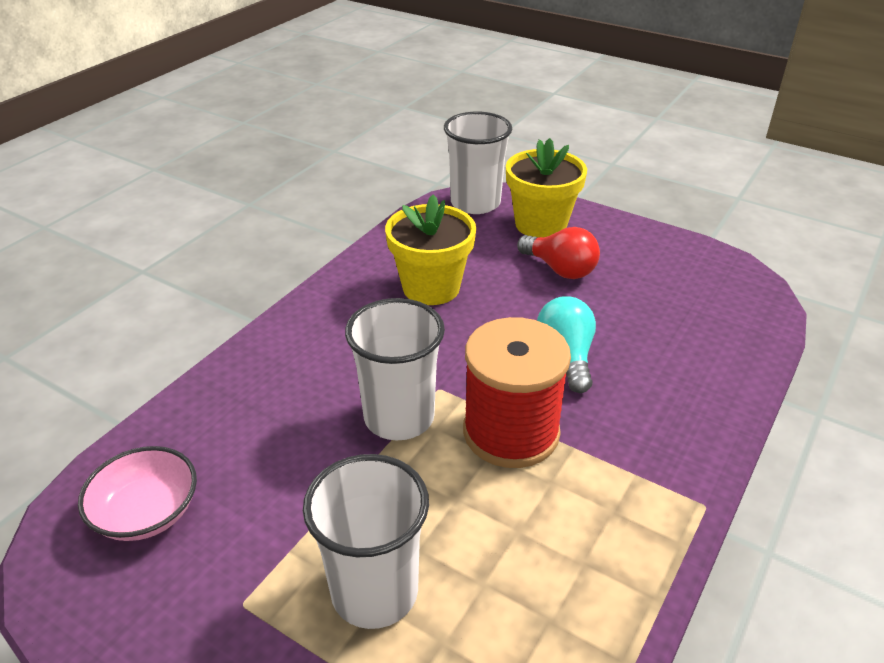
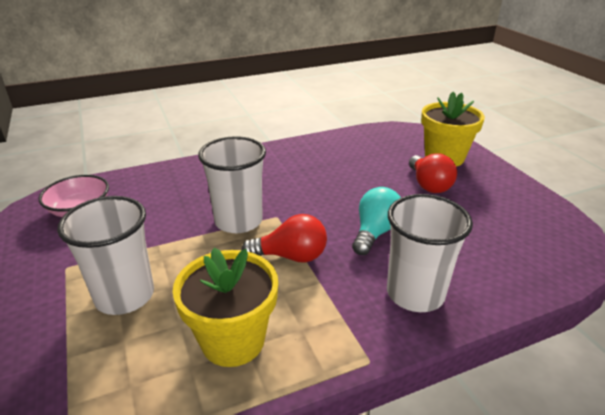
camera: 35 degrees right, 5 degrees down
(431, 287) = (333, 166): yellow flower pot -> yellow flower pot (233, 340)
(475, 203) = (413, 134): white cup -> white cup (415, 293)
(511, 432) = (291, 256): red spool -> red light bulb

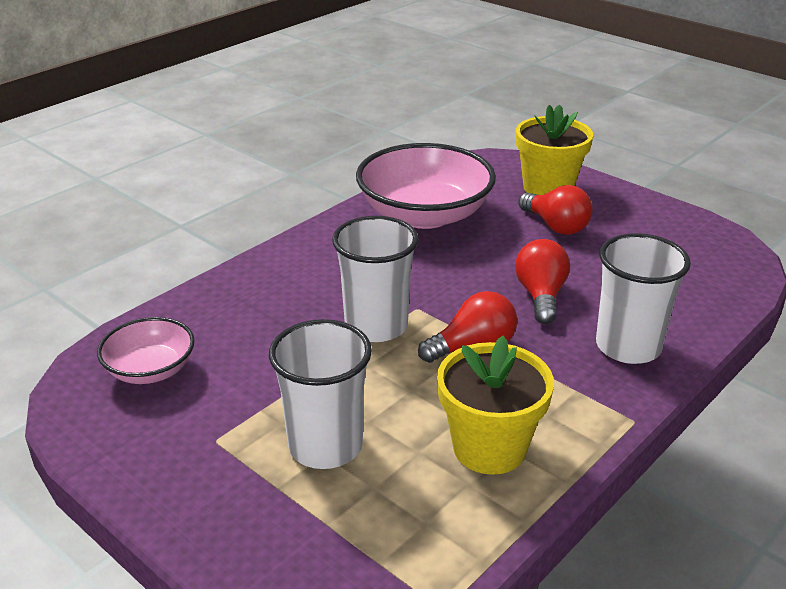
camera: 25 degrees left, 0 degrees up
(339, 156) = (424, 215): none -> pink bowl
(375, 232) = (541, 296): turquoise light bulb -> red light bulb

